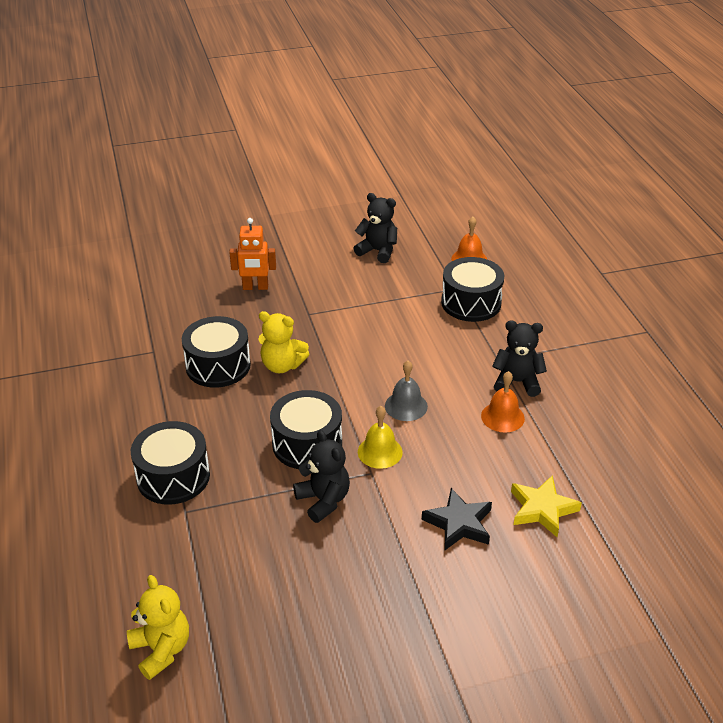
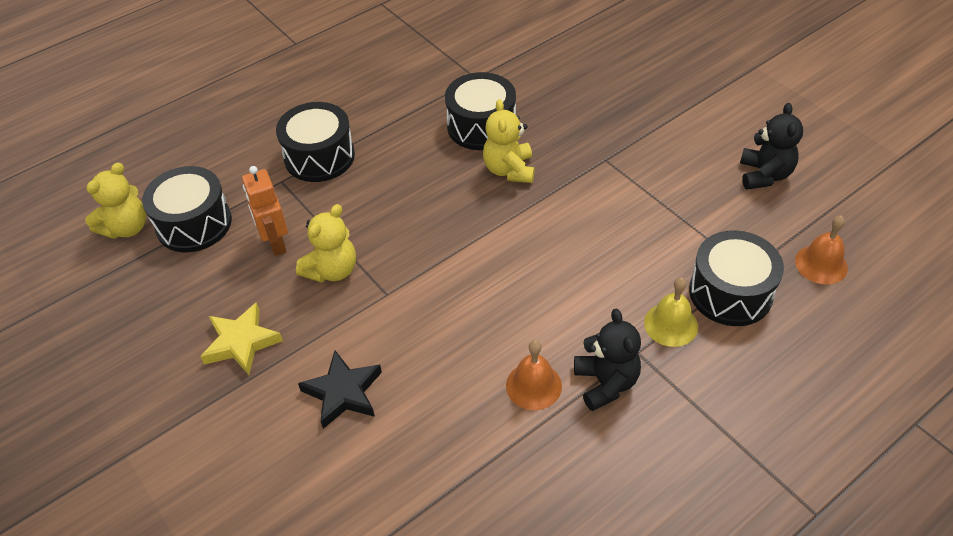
camera: 70 degrees right, 10 degrees up
(255, 287) = (620, 105): orange robot -> orange robot (276, 243)
(307, 444) = (404, 230): black drum -> black drum (194, 224)
(323, 500) = (332, 270): black teddy bear -> yellow teddy bear
(380, 452) = (420, 291): yellow bell -> yellow bell (671, 324)
(406, 406) = (503, 290): grey bell -> none
(542, 509) = (396, 467): yellow star -> yellow star (241, 342)

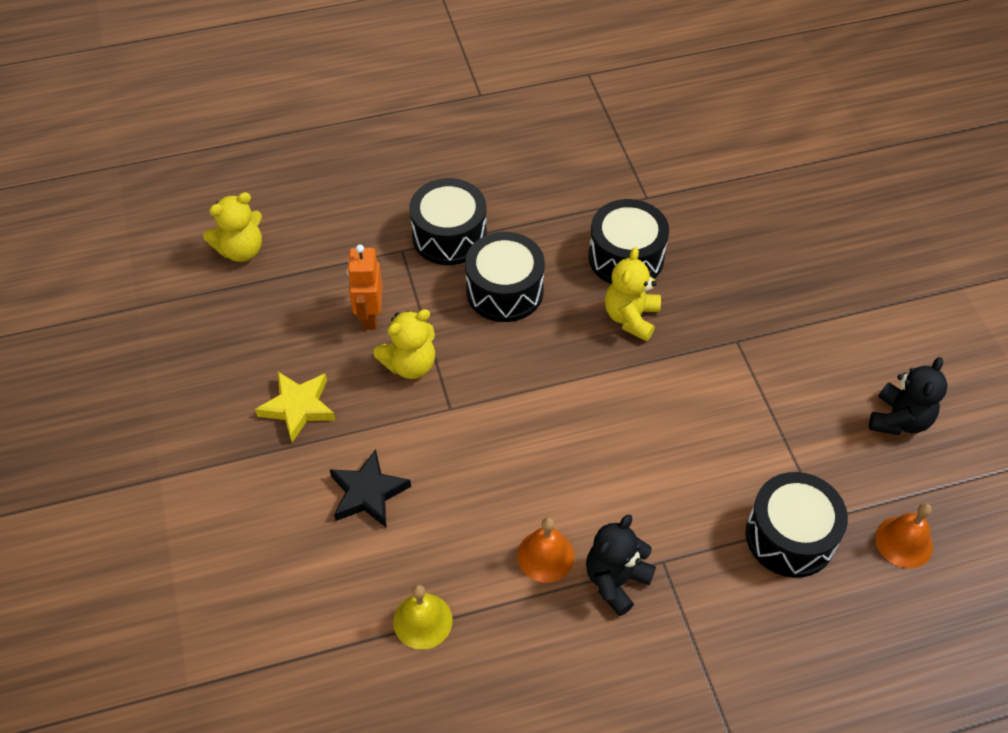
camera: 20 degrees right, 5 degrees up
(194, 224) = (303, 268): black drum -> black drum (504, 291)
(606, 383) = (616, 580): black teddy bear -> black teddy bear turned 150 degrees counterclockwise
(671, 324) = (711, 546): yellow bell -> yellow bell (422, 621)

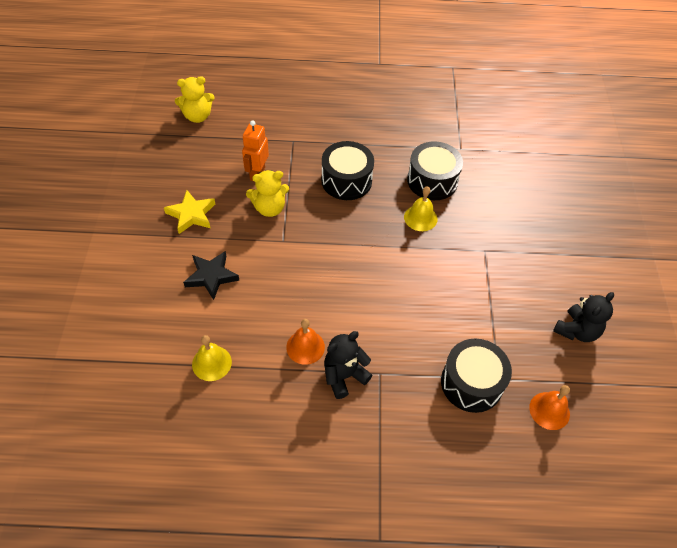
camera: 15 degrees right, 0 degrees up
(449, 236) = (325, 140): black drum -> none
(631, 317) = (420, 218): yellow teddy bear -> yellow bell

